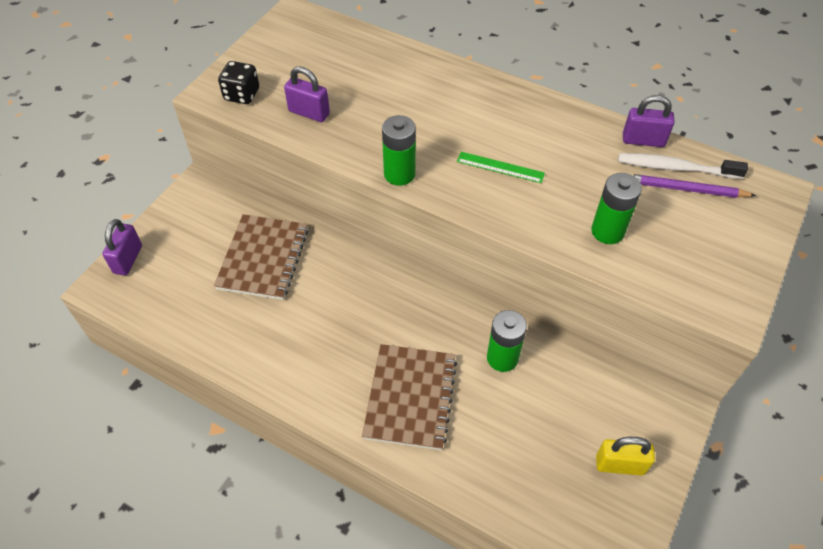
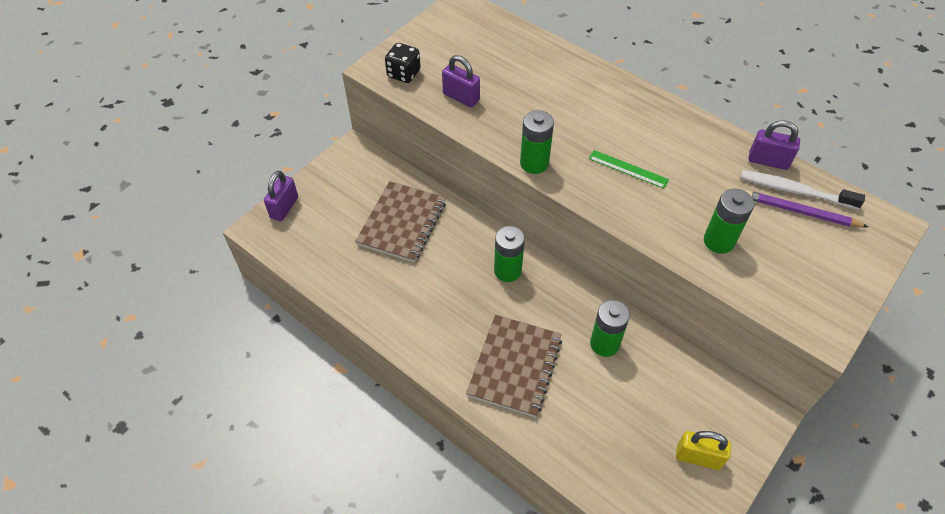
camera: 10 degrees right, 0 degrees up
(386, 294) = (507, 271): none -> green battery

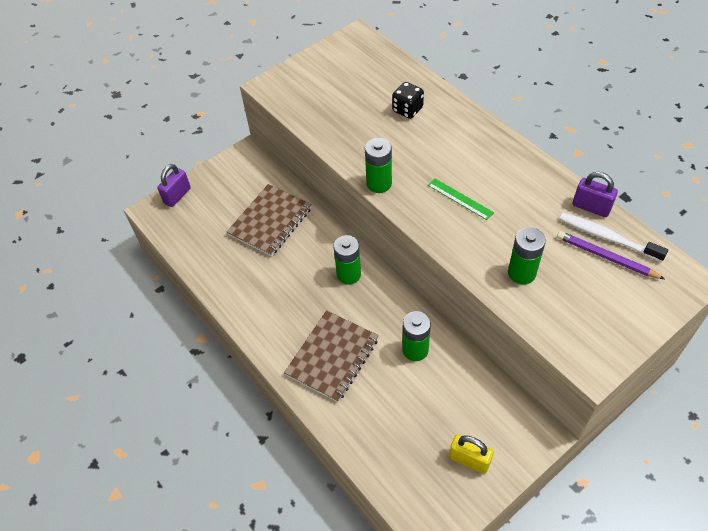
camera: 15 degrees right, 0 degrees up
(403, 74) = (290, 93): black dice -> black dice (407, 110)
(461, 97) = (333, 118): purple padlock -> none

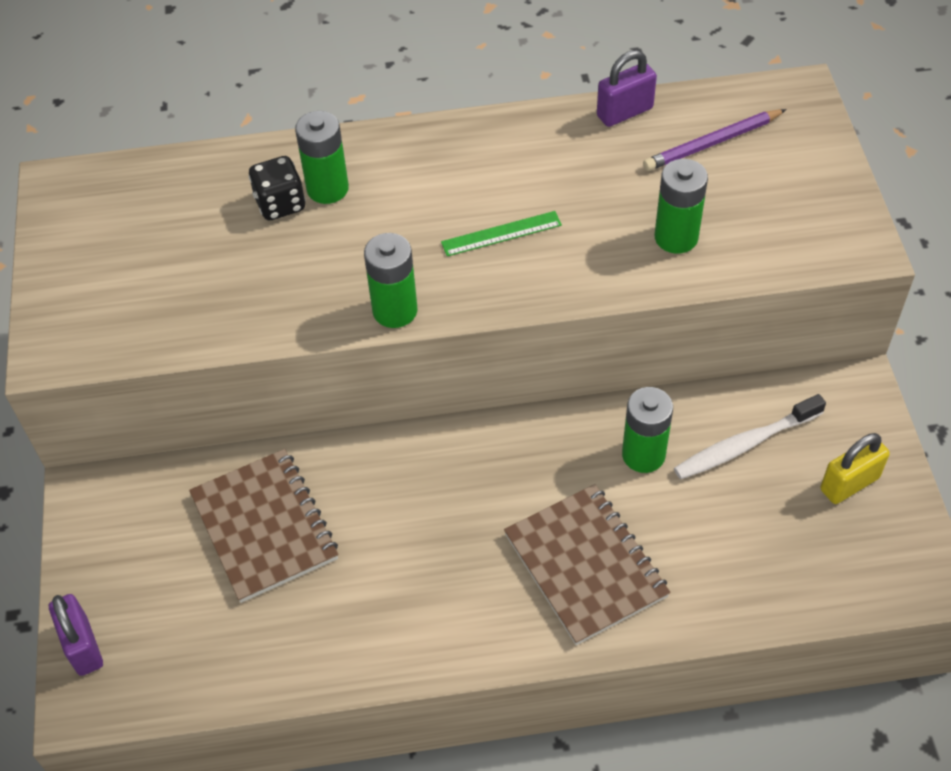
camera: 60 degrees left, 0 degrees up
(349, 274) = (454, 470): green battery -> green battery (327, 188)
(607, 237) = (684, 124): white toothbrush -> white toothbrush (745, 444)

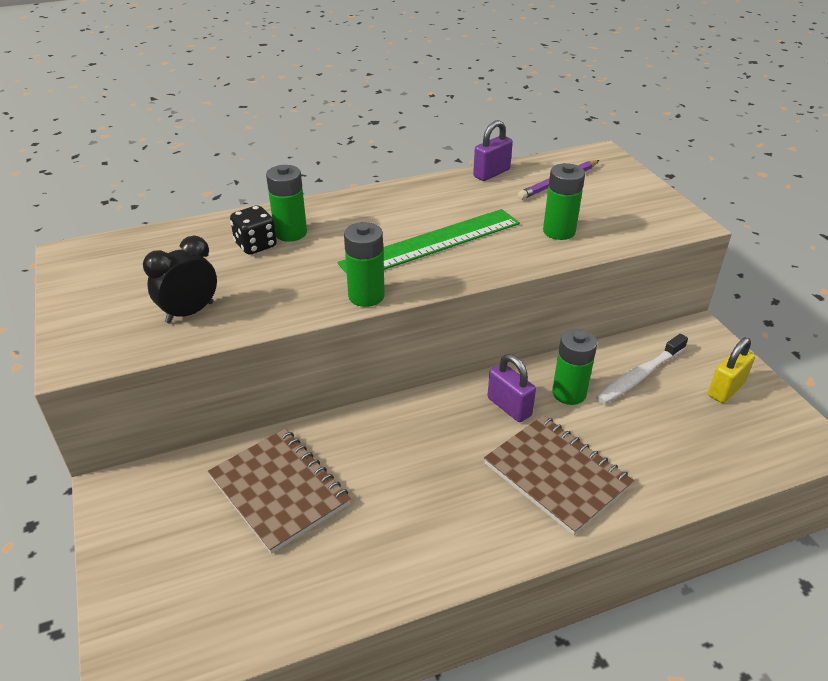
camera: 15 degrees left, 15 degrees down
(83, 646) = (125, 619): purple padlock -> purple padlock (509, 407)
(184, 303) = (190, 312): none -> black clock
(501, 234) = (432, 243): green ruler -> green ruler, size x2.11

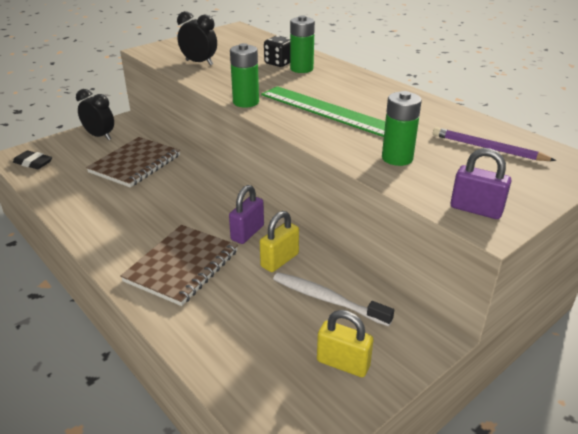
camera: 70 degrees right, 5 degrees down
(147, 528) = (100, 136): none -> black clock
(183, 638) = (33, 163): none -> black eraser
(491, 173) = (465, 117): purple padlock -> purple padlock (476, 209)
(569, 393) = (279, 260): green battery -> yellow padlock

